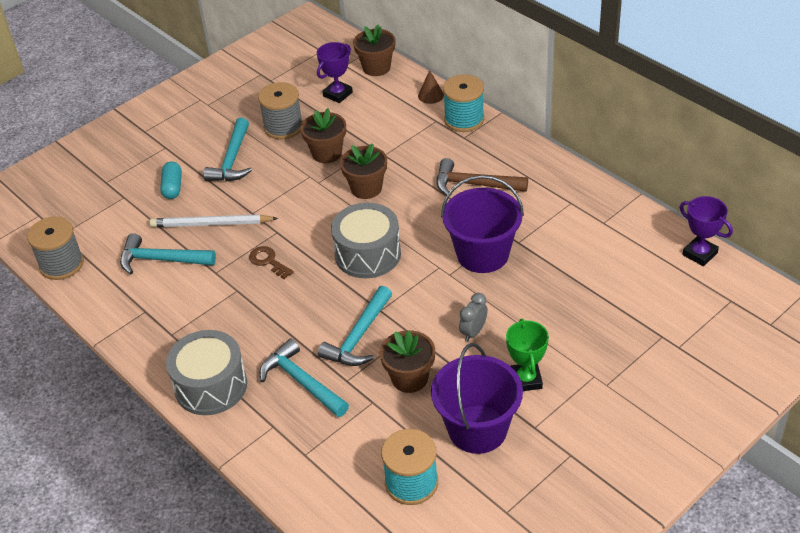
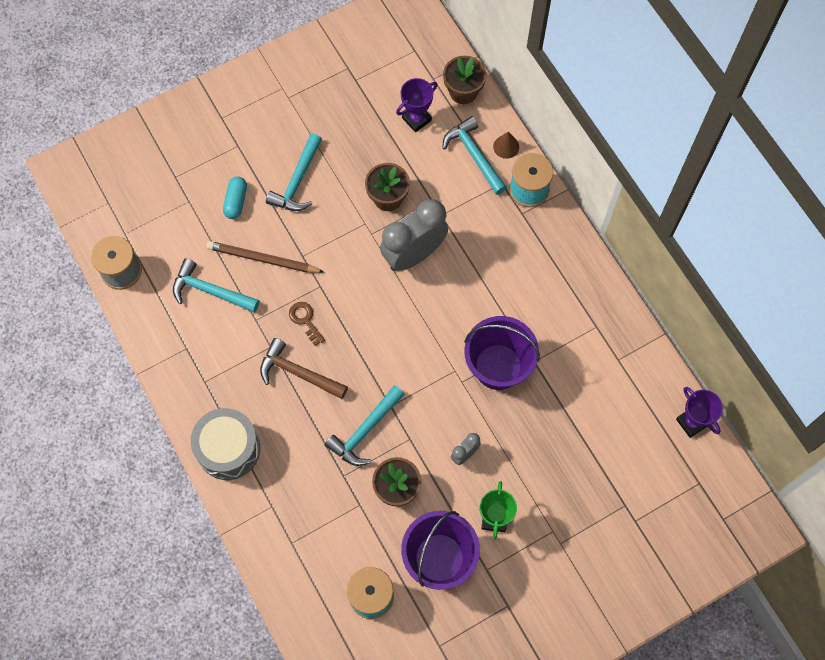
camera: 10 degrees right, 25 degrees up
(211, 224) = (263, 259): white pencil -> brown pencil
(283, 127) = (354, 150): grey spool -> none
(301, 381) = (305, 466): turquoise hammer -> turquoise hammer (474, 155)
(366, 188) = (414, 254): brown flower pot -> grey clock
(368, 254) = (395, 337): grey drum -> none
(474, 184) = (514, 278): brown hammer -> brown hammer (298, 373)

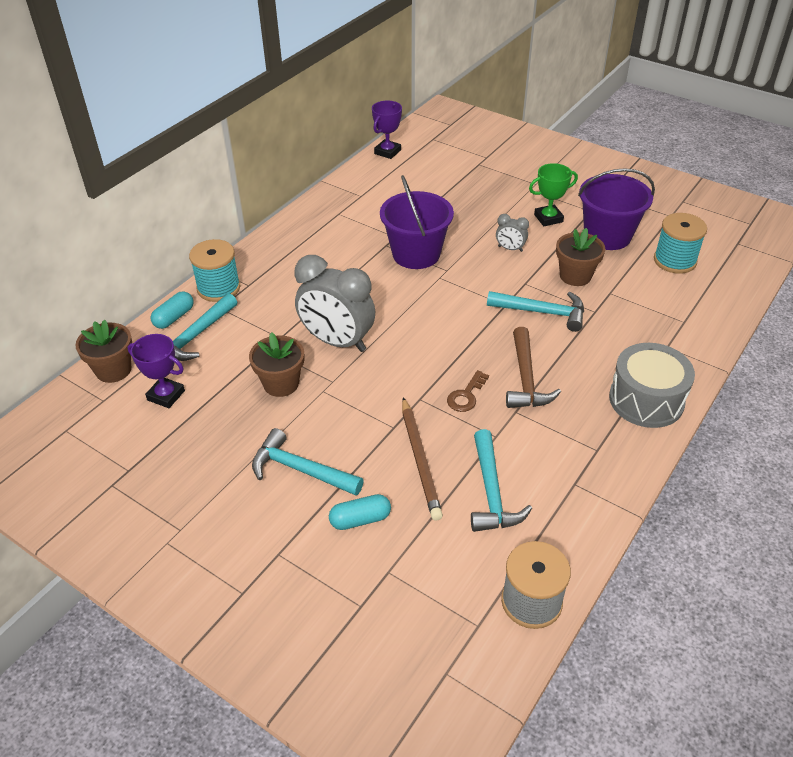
camera: 115 degrees left, 25 degrees down
(297, 181) = (300, 470): turquoise hammer -> turquoise hammer turned 150 degrees counterclockwise
(506, 146) = (174, 317): brown cone -> turquoise capsule

